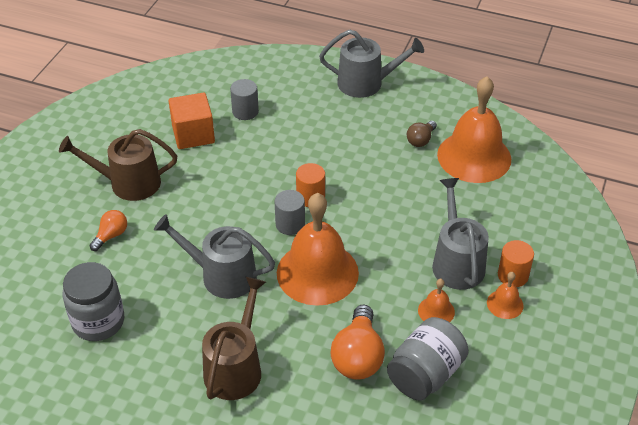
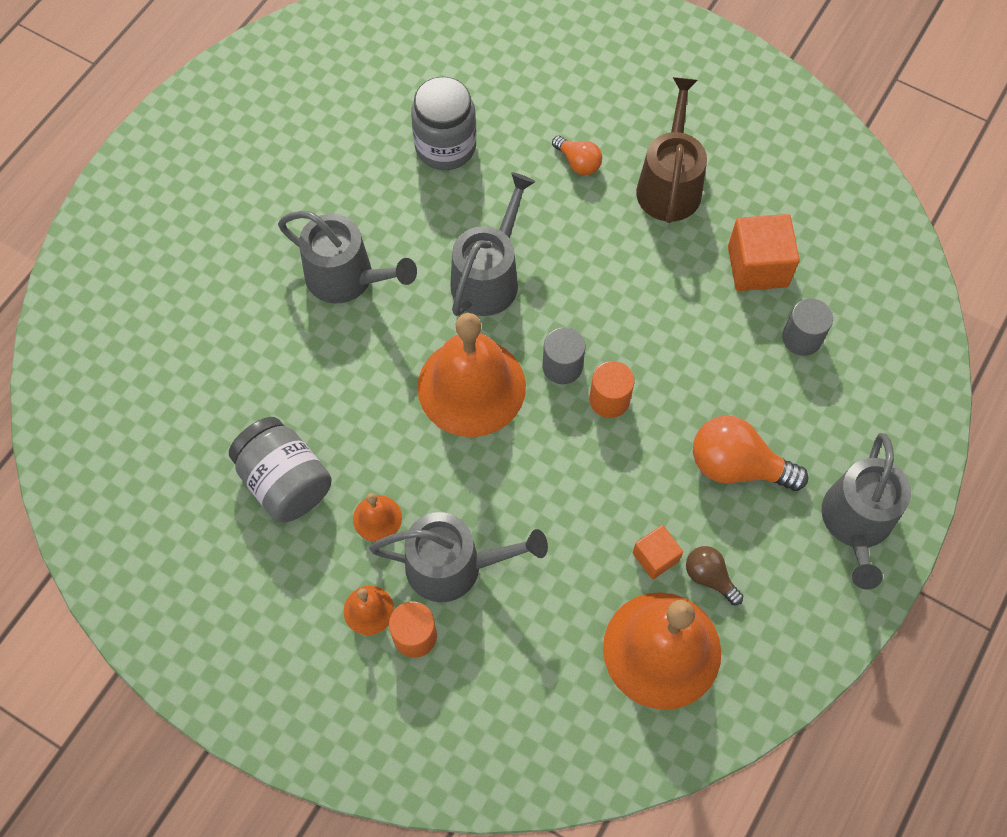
camera: 100 degrees right, 20 degrees up
(235, 368) = (347, 278): brown watering can -> grey watering can
(358, 356) = (330, 410): orange light bulb -> orange light bulb (737, 466)
(416, 165) = (655, 557): none -> orange cube

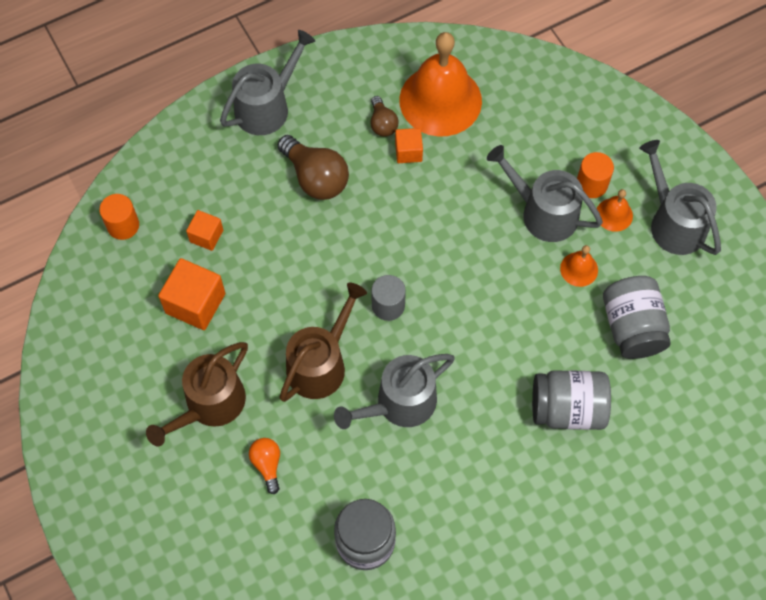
camera: 150 degrees left, 0 degrees up
(315, 359) = (567, 408): none -> grey jar
(347, 278) = (510, 463): grey watering can -> grey watering can (673, 223)
(471, 386) = (462, 325): orange bell -> none
(591, 274) = (320, 364): none -> brown watering can
(609, 399) = (370, 265): orange cylinder -> orange cylinder (123, 225)
(737, 466) = (315, 178): orange light bulb -> brown light bulb
(801, 338) = (206, 236): grey cylinder -> orange cube

